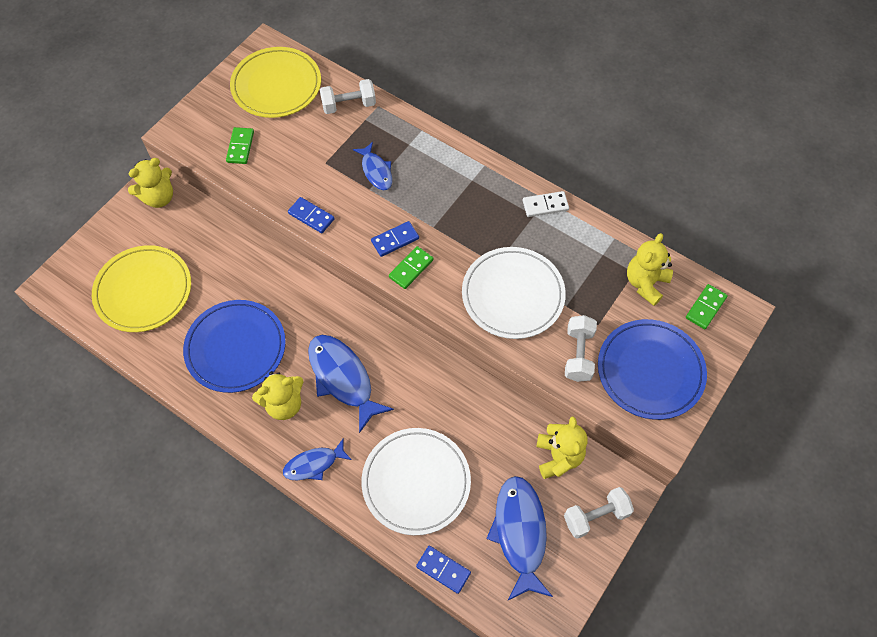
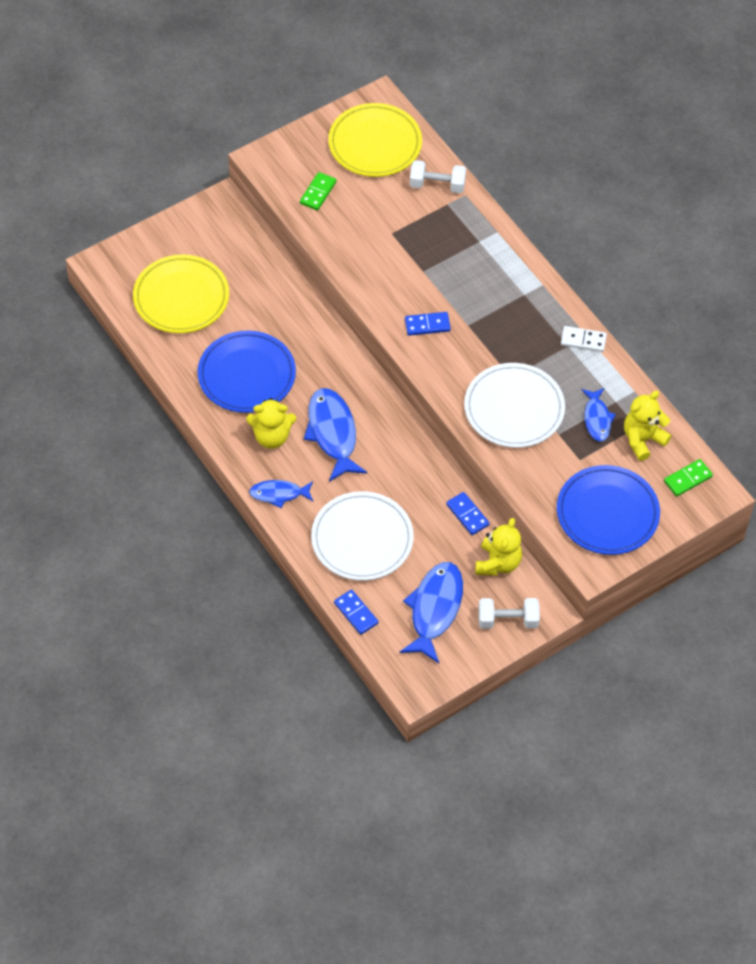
camera: 20 degrees right, 5 degrees down
(159, 197) = (224, 216): yellow teddy bear -> none
(311, 216) = (359, 278): blue domino -> blue domino (467, 515)
(376, 171) = (436, 256): blue fish -> blue fish (597, 419)
(411, 269) = (431, 355): green domino -> none
(578, 354) = (549, 478): white dumbbell -> none

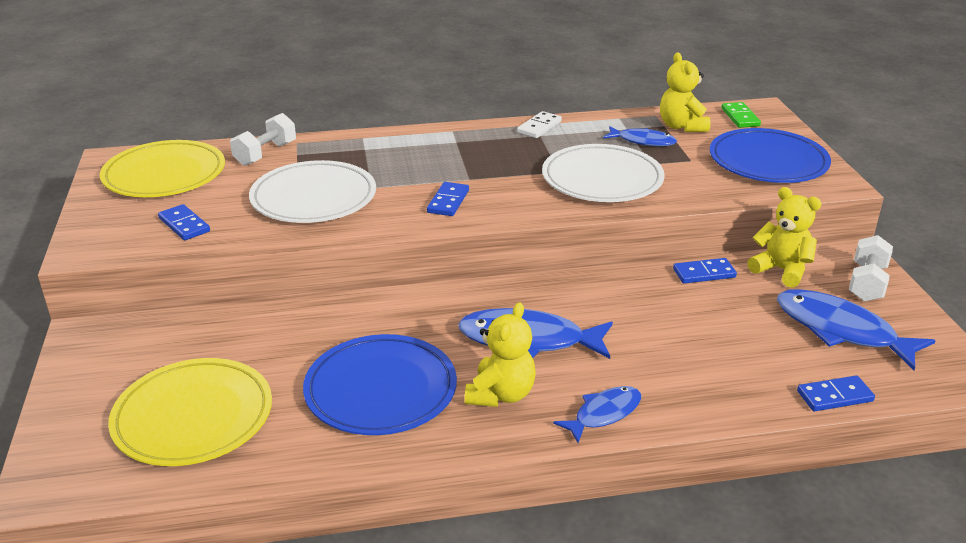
camera: 65 degrees left, 25 degrees down
(279, 494) = (603, 414): blue fish -> blue fish turned 150 degrees counterclockwise
(318, 192) = (184, 225): green domino -> blue domino
(362, 539) = (711, 359): white plate -> white plate (313, 197)

